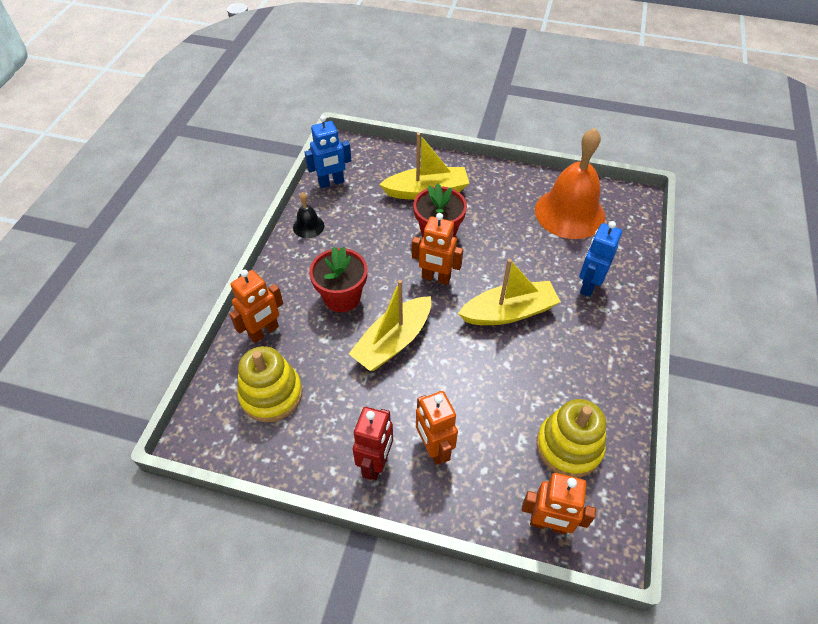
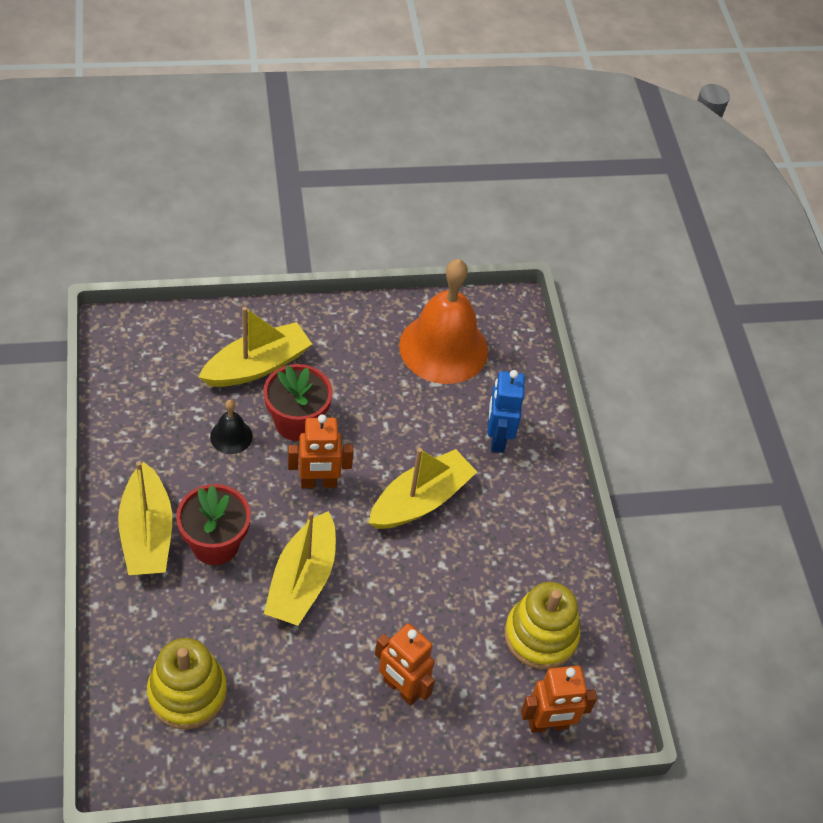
camera: 30 degrees left, 0 degrees up
(264, 332) = (139, 620): orange robot -> none
(299, 276) = (147, 533): none -> yellow boat
(308, 226) = (125, 460): black bell -> black bell (231, 436)
(331, 182) = (125, 388): blue robot -> none
(376, 463) = (345, 727): red robot -> none

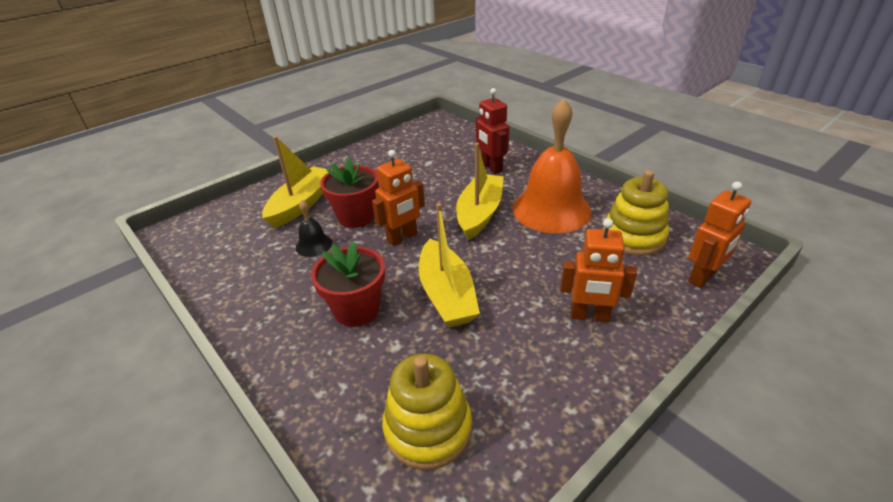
camera: 25 degrees left, 15 degrees down
(147, 533) = (291, 333): yellow boat -> none
(443, 348) = (416, 148): orange bell -> orange bell (551, 209)
(497, 438) = (491, 168): blue robot -> red robot

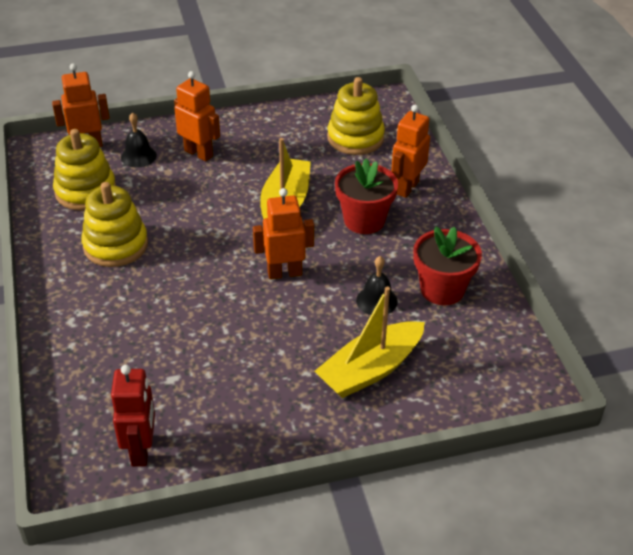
camera: 155 degrees left, 5 degrees up
(324, 371) = (407, 187): none -> orange robot
(356, 217) = (316, 320): red flower pot -> red flower pot (442, 289)
(479, 213) = (187, 270): yellow boat -> none
(491, 168) = (108, 331): red robot -> red robot (141, 450)
(551, 209) = (115, 245): orange bell -> yellow stacking toy
(641, 287) = (138, 156): none -> black bell

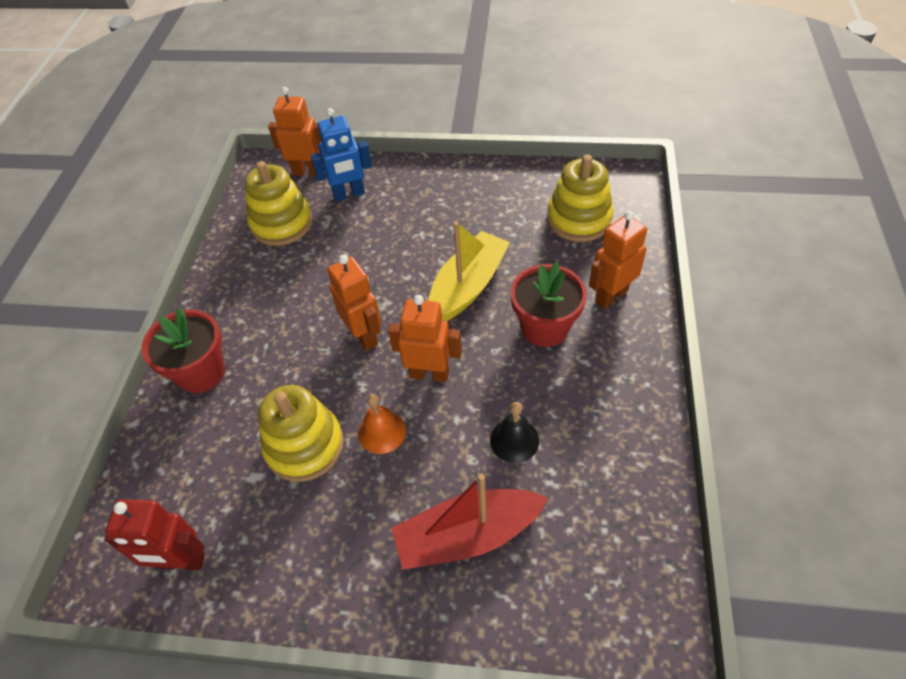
camera: 25 degrees right, 10 degrees up
(115, 245) = (279, 294): yellow stacking toy -> yellow stacking toy (304, 445)
(138, 156) = (349, 194): black bell -> blue robot
(141, 450) = (181, 561): red robot -> red robot turned 75 degrees clockwise
(199, 153) = (408, 203): orange robot -> orange robot (364, 335)
(265, 321) = (382, 432): none -> orange bell
(370, 369) = (468, 535): yellow boat -> red boat
(442, 289) = (597, 447): red flower pot -> red flower pot (201, 372)

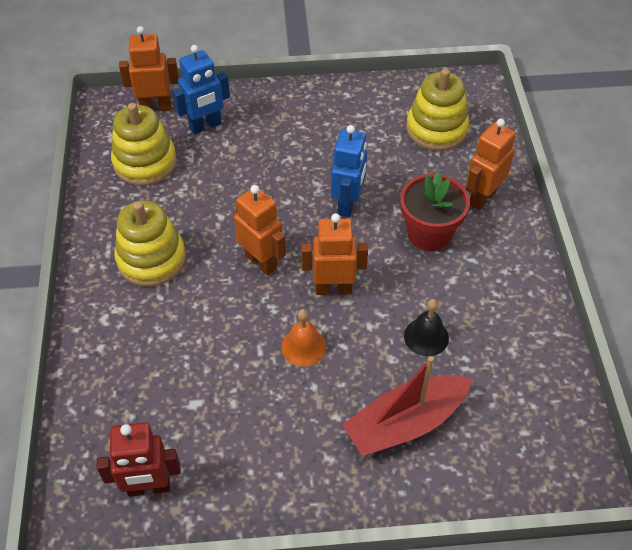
camera: 15 degrees left, 0 degrees up
(201, 372) = (110, 316): red flower pot -> none
(304, 445) = (234, 369): yellow stacking toy -> yellow stacking toy (151, 259)
(467, 287) = (348, 204): yellow boat -> blue robot

